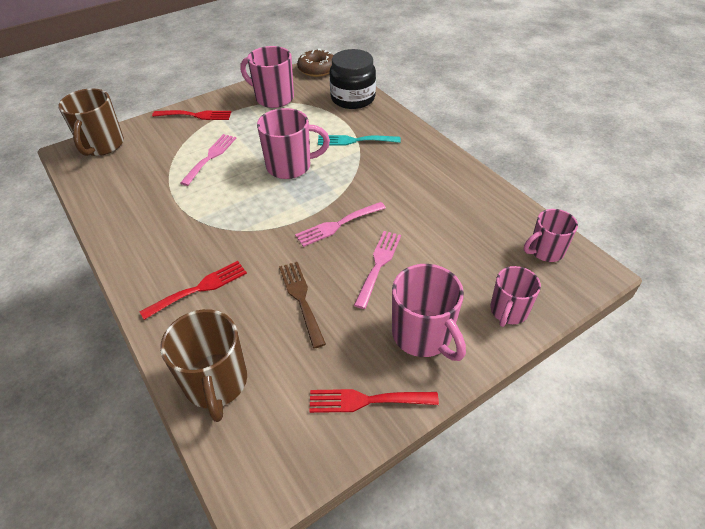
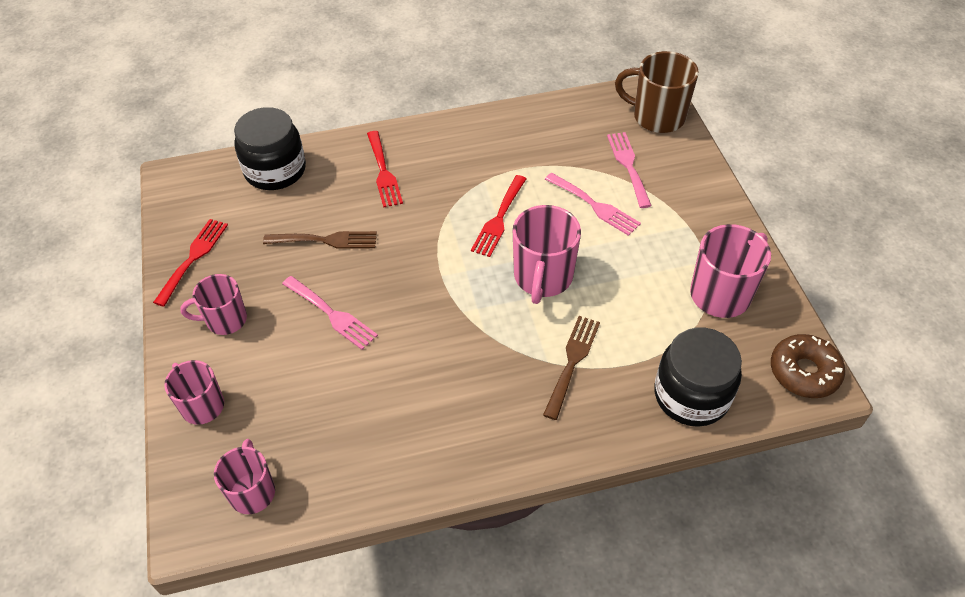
camera: 110 degrees right, 5 degrees up
(196, 115) = (699, 203): red fork -> red fork (499, 219)
(216, 383) = (275, 170): brown mug -> black jar
(337, 225) = (412, 296): pink fork -> pink fork (628, 166)
(354, 141) = (572, 362): turquoise fork -> brown fork
(423, 335) = (225, 320): pink mug -> pink mug, size x0.65

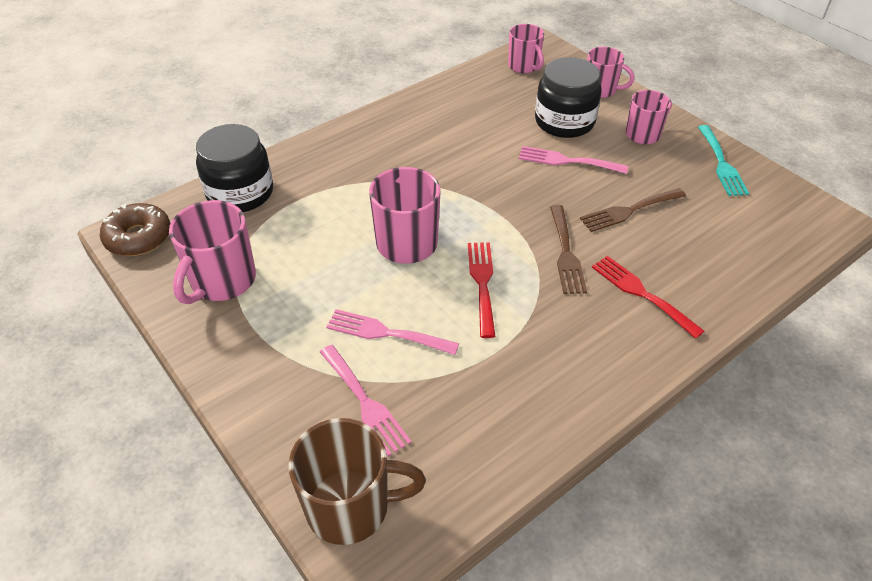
camera: 155 degrees right, 5 degrees down
(193, 258) = (721, 164): red fork -> turquoise fork
(275, 170) = (750, 257): black jar -> black jar (564, 122)
(572, 362) = (348, 187): brown fork -> brown fork (566, 253)

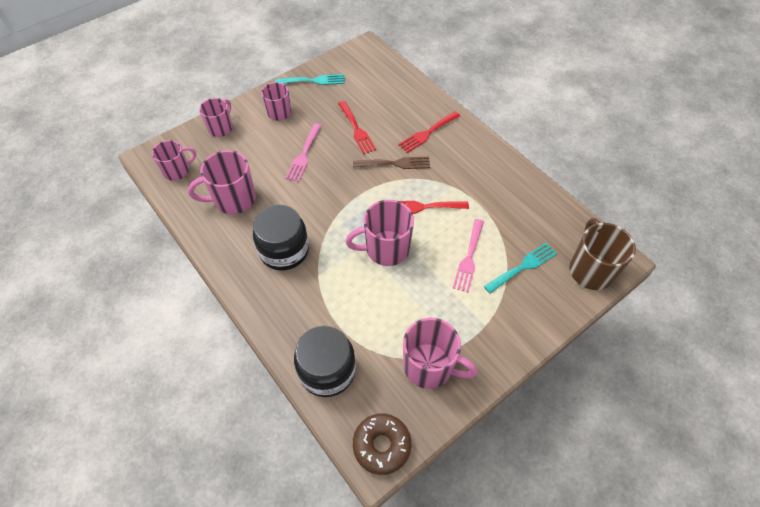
camera: 90 degrees left, 10 degrees up
(365, 402) = (523, 266): pink fork -> turquoise fork
(484, 109) = (233, 199): none -> pink mug
(564, 122) = (258, 152): black jar -> black jar (284, 250)
(629, 211) = (357, 129): brown fork -> red fork

